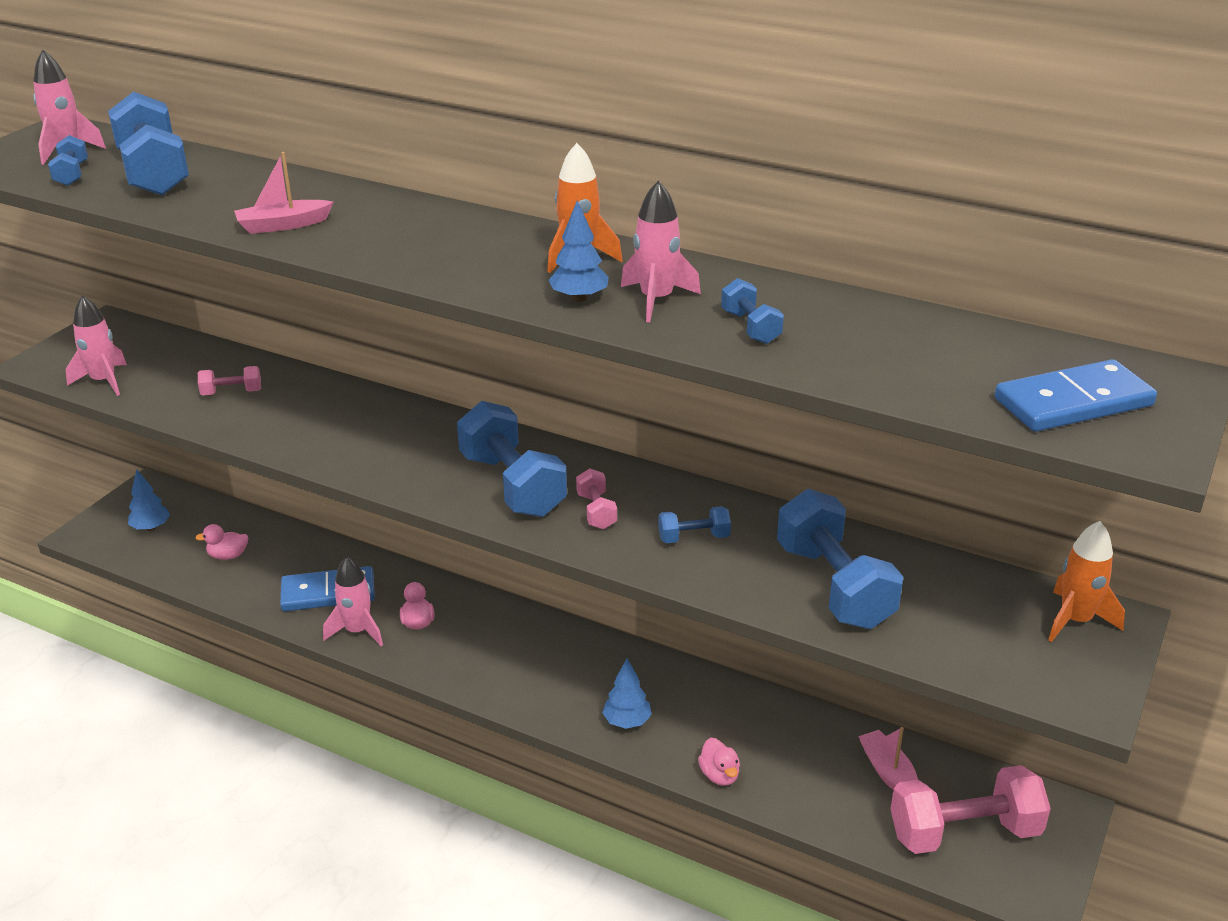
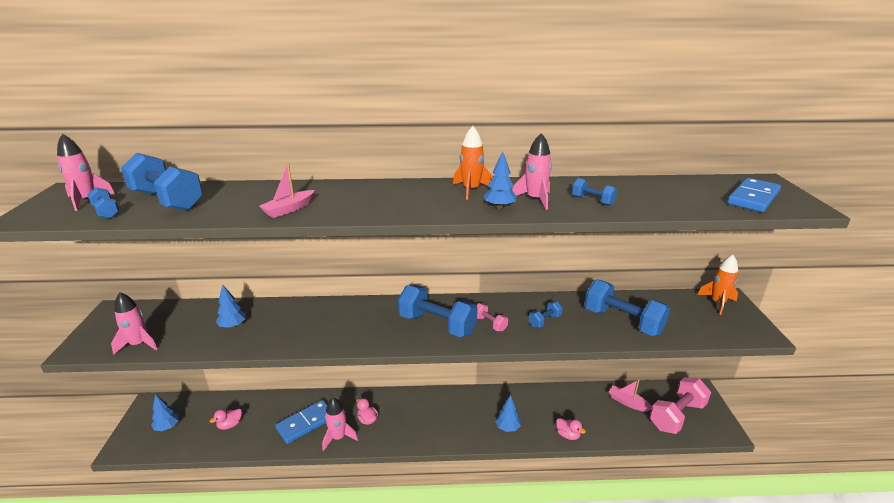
camera: 30 degrees left, 5 degrees down
(232, 392) = (233, 326): pink dumbbell -> blue tree

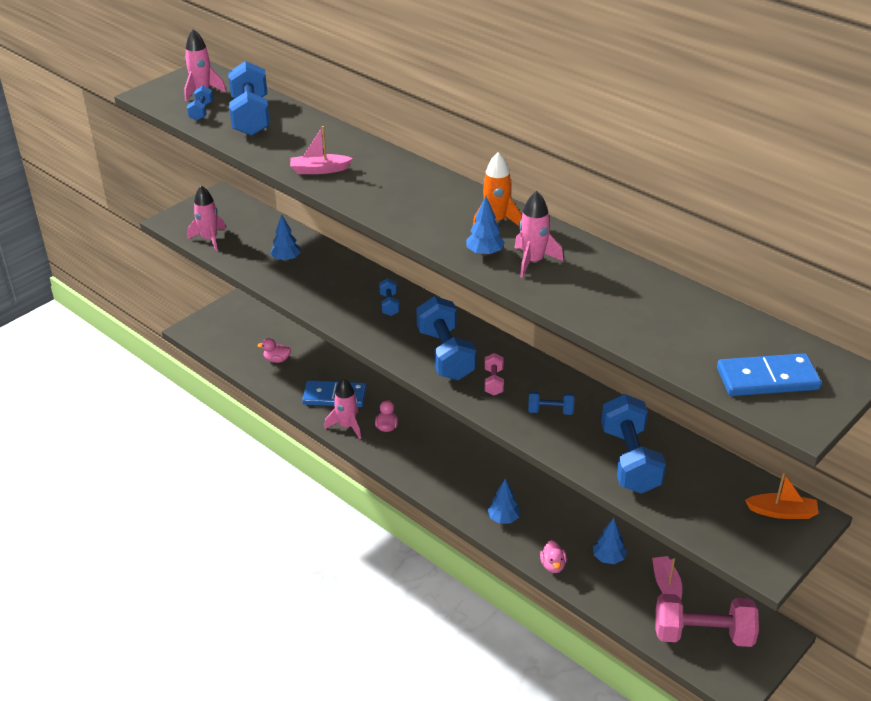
camera: 45 degrees right, 10 degrees up
(167, 427) = (233, 332): blue tree -> blue tree (608, 558)
(592, 201) = (584, 291): blue dumbbell -> blue dumbbell (389, 305)
(717, 303) = (782, 512): orange rocket -> orange boat

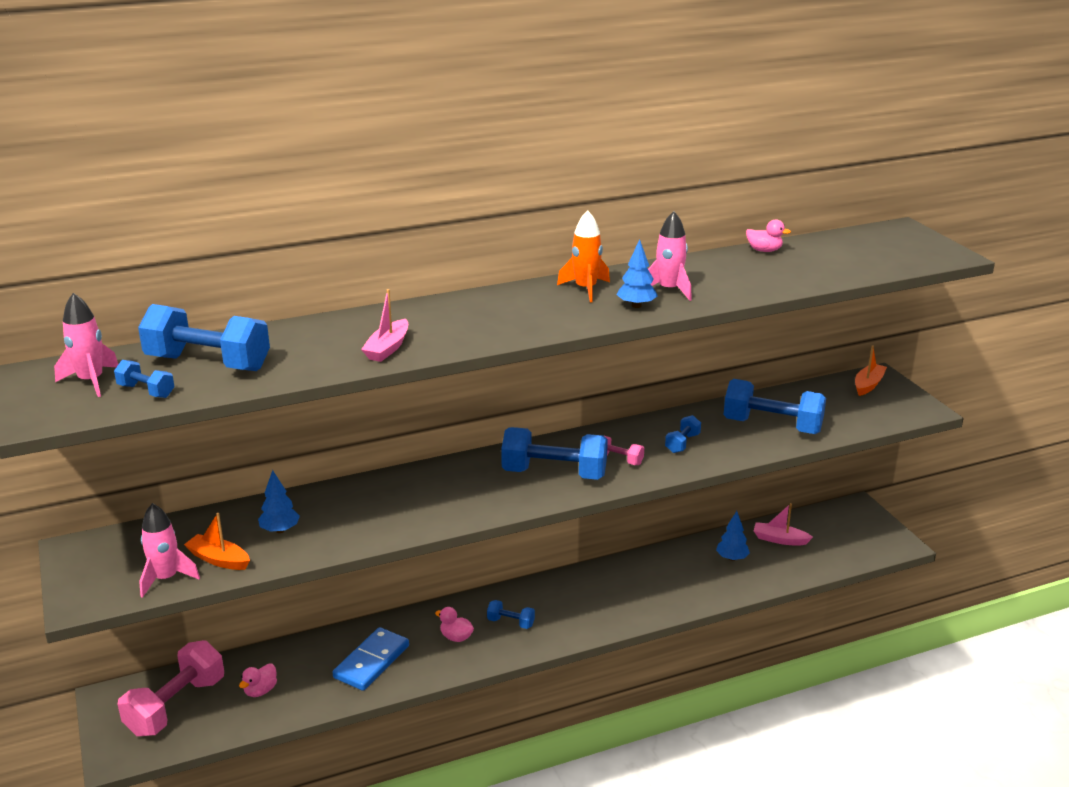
camera: 65 degrees left, 10 degrees down
(240, 249) = (218, 559): none -> orange boat
(347, 426) = (430, 666): pink rocket -> none
(389, 305) = (440, 484): blue dumbbell -> blue dumbbell (510, 622)
(503, 519) = (646, 601): blue tree -> none
(553, 565) = (723, 592): pink duck -> pink duck (764, 250)
(703, 634) = (841, 541): pink dumbbell -> pink dumbbell (176, 706)
(767, 379) = (896, 252): blue domino -> none

